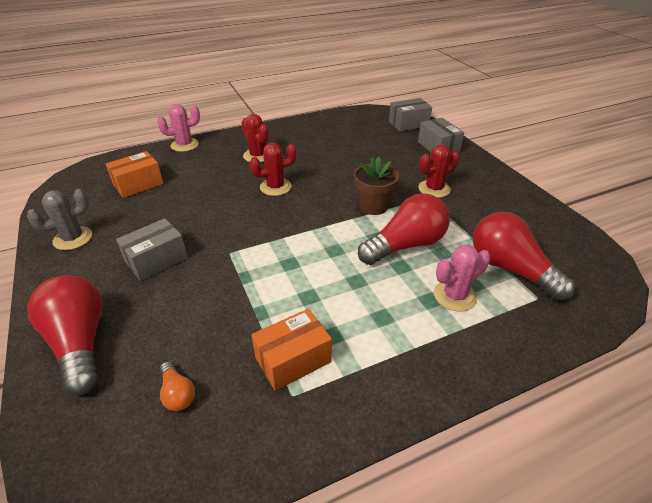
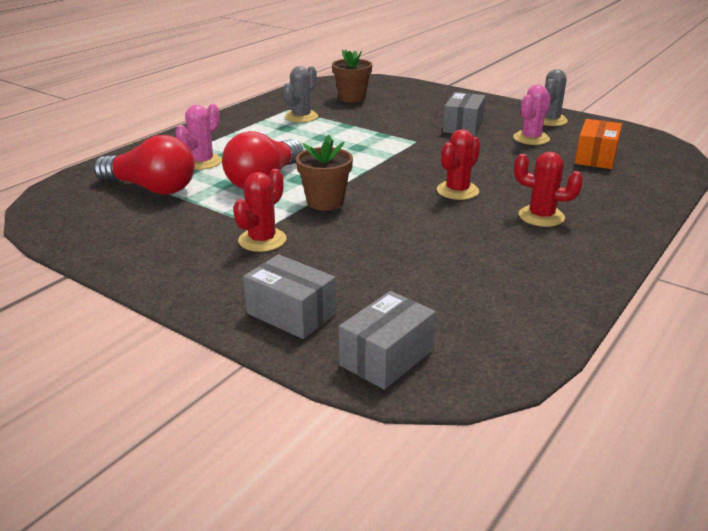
camera: 150 degrees right, 10 degrees down
(80, 343) = (435, 96): red light bulb -> none
(177, 394) = (352, 98): orange light bulb -> brown flower pot
(184, 145) = (654, 203): pink cactus -> pink cactus (531, 138)
(293, 360) = (301, 117): orange box -> grey cactus

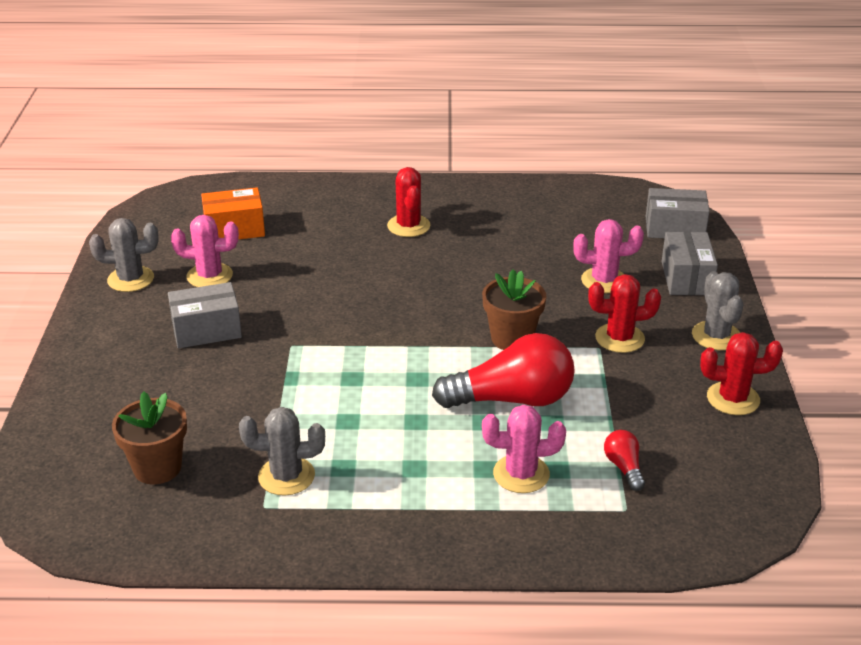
camera: 125 degrees left, 5 degrees up
(151, 188) = (624, 467): red light bulb -> red light bulb, size x0.45
(196, 283) = (716, 336): none -> grey cactus
(346, 268) = (604, 281): none -> pink cactus
(457, 191) = (402, 278): red cactus -> red cactus (733, 399)

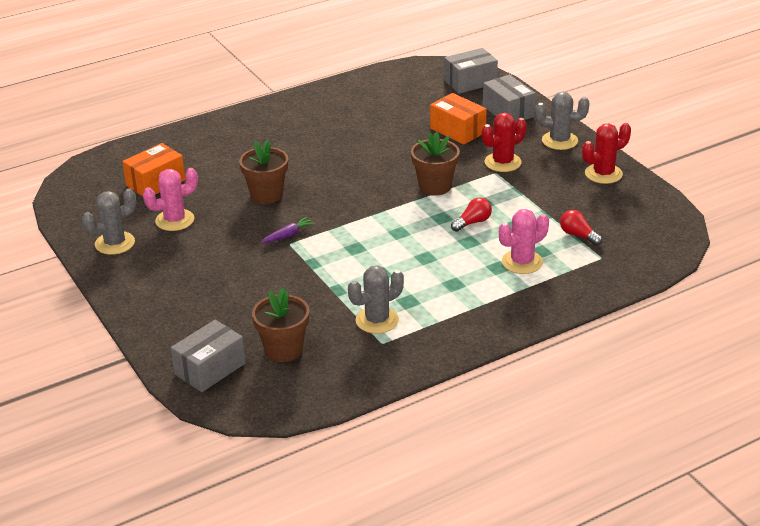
camera: 30 degrees left, 0 degrees up
(206, 330) = (216, 256): grey box -> grey box (210, 369)
(299, 335) = (288, 235): none -> purple carrot
(325, 281) = (266, 195): none -> brown flower pot
(408, 226) = (286, 138): red cactus -> none
(512, 399) = (473, 222): red light bulb -> red light bulb, size x0.45
(604, 281) = (457, 130): pink cactus -> orange box
(716, 336) = (559, 141): grey cactus -> grey cactus turned 45 degrees counterclockwise

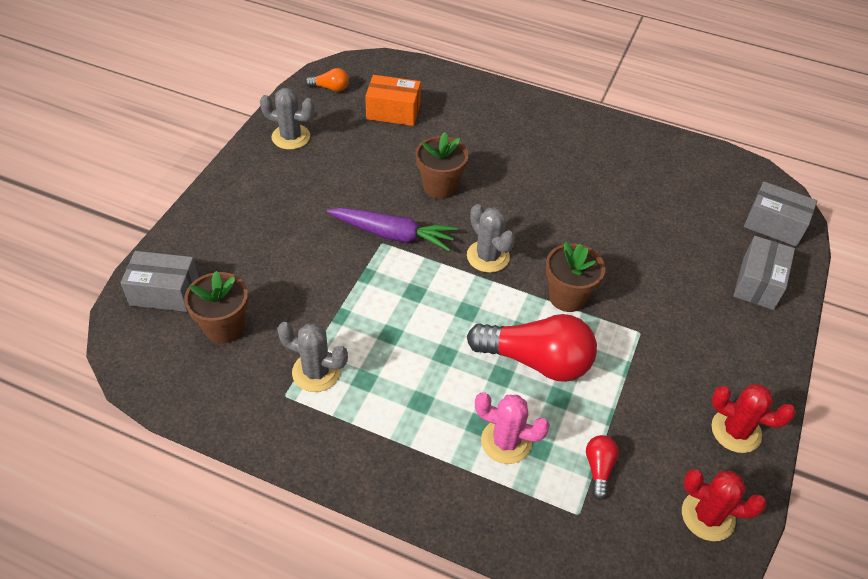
camera: 50 degrees right, 15 degrees up
(83, 202) = (330, 88): none -> orange light bulb
(175, 220) = (352, 152): pink cactus -> none
(288, 235) = (393, 235): purple carrot -> purple carrot, size x2.01
(457, 130) = (679, 262): orange box -> none
(473, 222) = (536, 361): red light bulb -> red light bulb, size x2.20
(502, 162) = (663, 328): red cactus -> red cactus (708, 516)
(559, 141) = (754, 356): grey cactus -> grey cactus (488, 256)

